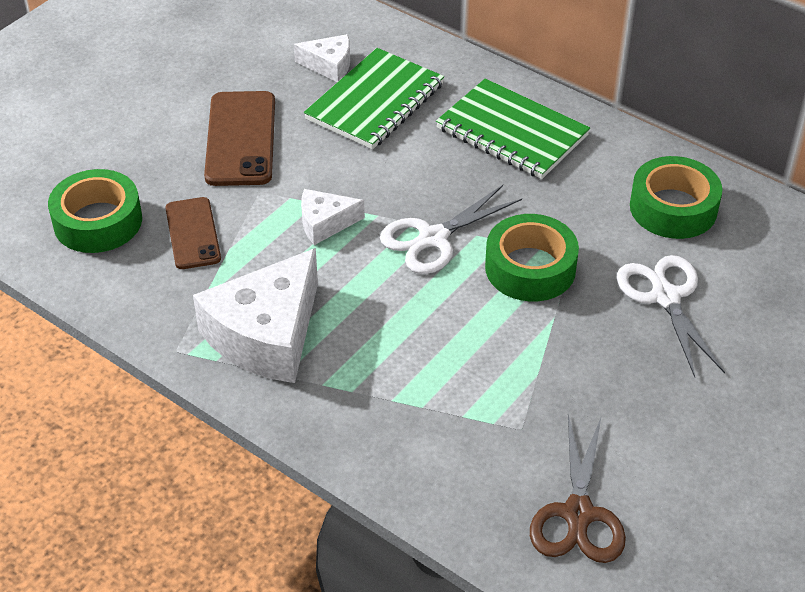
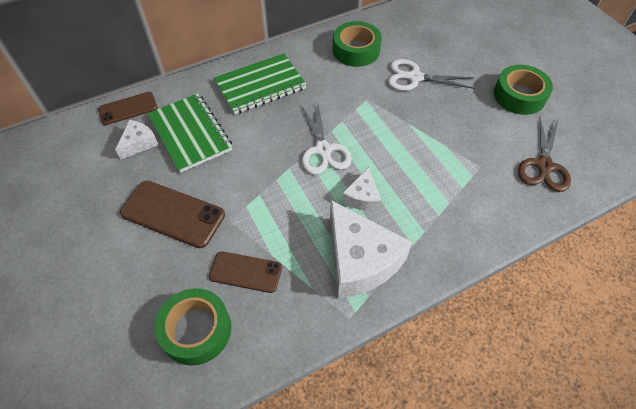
camera: 65 degrees left, 10 degrees up
(325, 223) = (280, 196): white cheese -> white cheese (362, 197)
(379, 31) = (128, 109): none -> brown phone
(530, 268) = (368, 118): green tape -> green tape (519, 96)
(578, 514) = (544, 166): brown scissors -> brown scissors turned 75 degrees clockwise

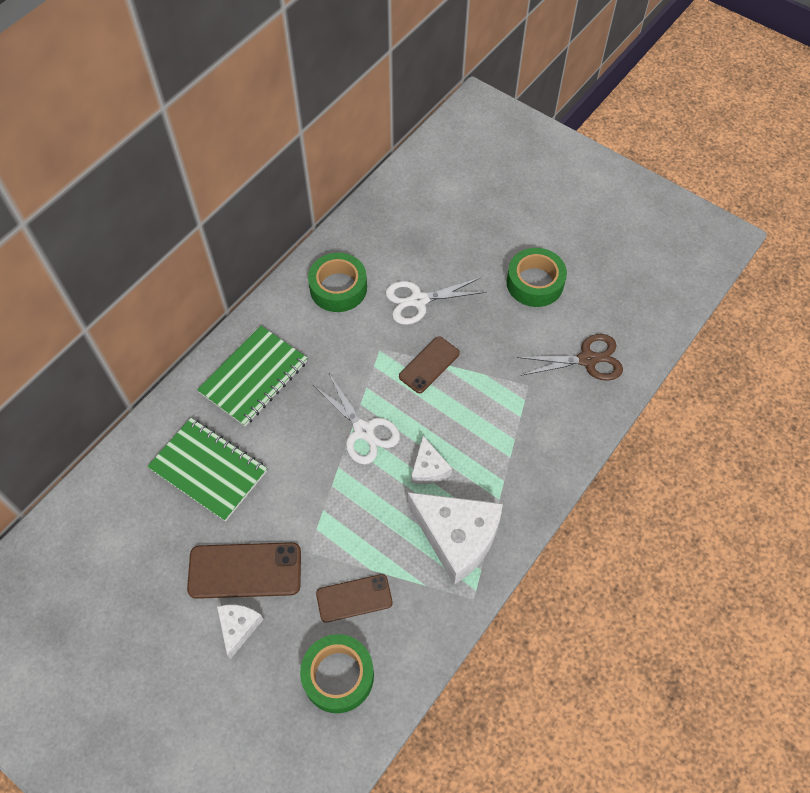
camera: 25 degrees left, 5 degrees up
(128, 109) = (116, 468): brown phone -> brown phone (429, 365)
(139, 143) = (157, 506): white cheese -> white cheese (238, 627)
(544, 166) = (587, 359): brown scissors -> brown scissors turned 90 degrees counterclockwise

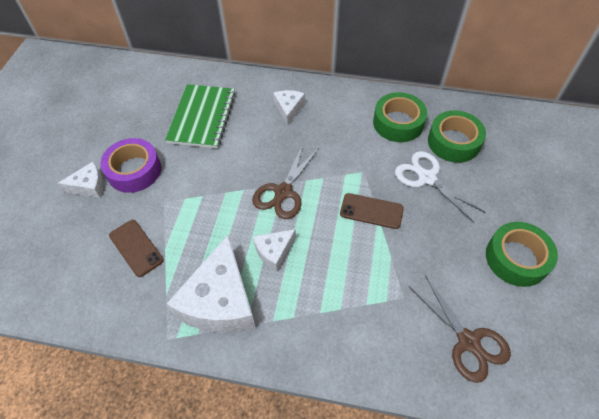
camera: 65 degrees right, 5 degrees down
(245, 570) = (134, 170): brown phone -> purple tape
(254, 377) = (289, 109): green notebook -> white cheese
(338, 676) = (68, 264): green tape -> green tape (453, 142)
(363, 431) = (283, 192): white scissors -> brown scissors

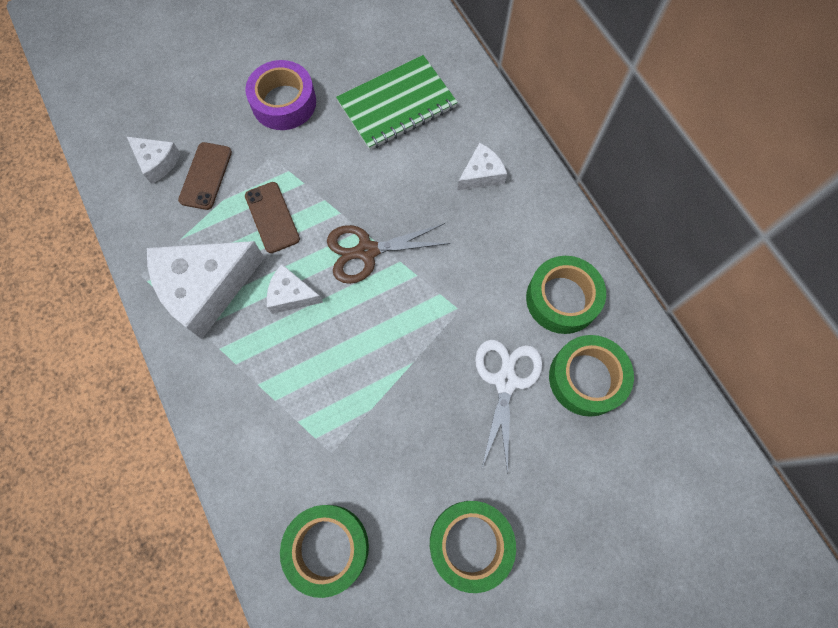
camera: 50 degrees right, 15 degrees up
(89, 186) = (237, 82): white cheese -> white cheese (157, 162)
(371, 211) = (412, 352): brown phone -> brown phone (272, 217)
(468, 341) = (327, 548): brown scissors -> green tape

